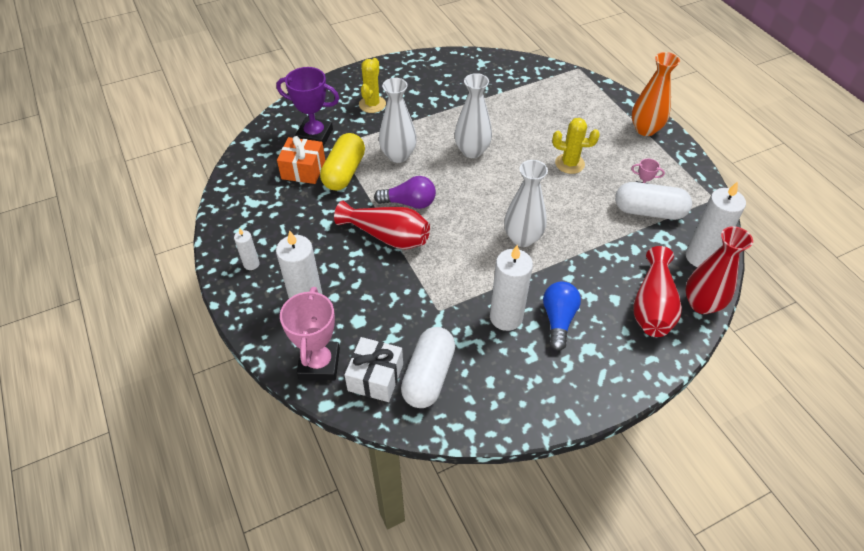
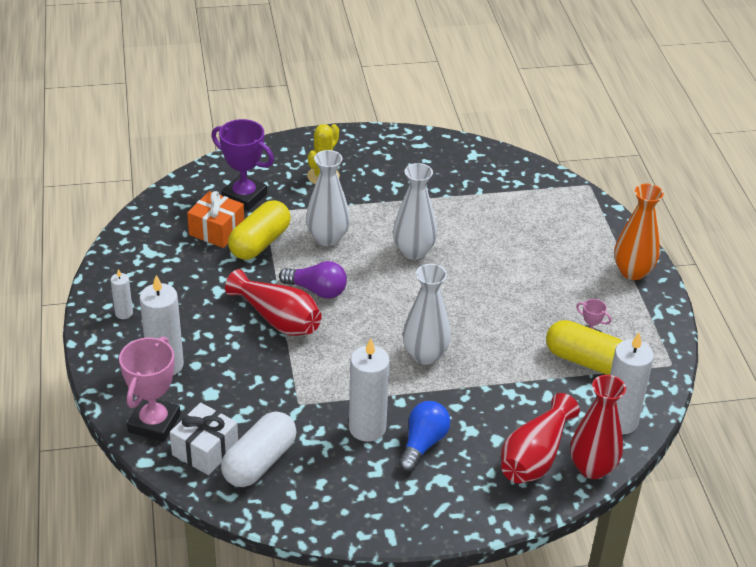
camera: 15 degrees right, 10 degrees down
(569, 164) = (520, 289): yellow cactus -> none
(649, 211) = (586, 361): white capsule -> yellow capsule

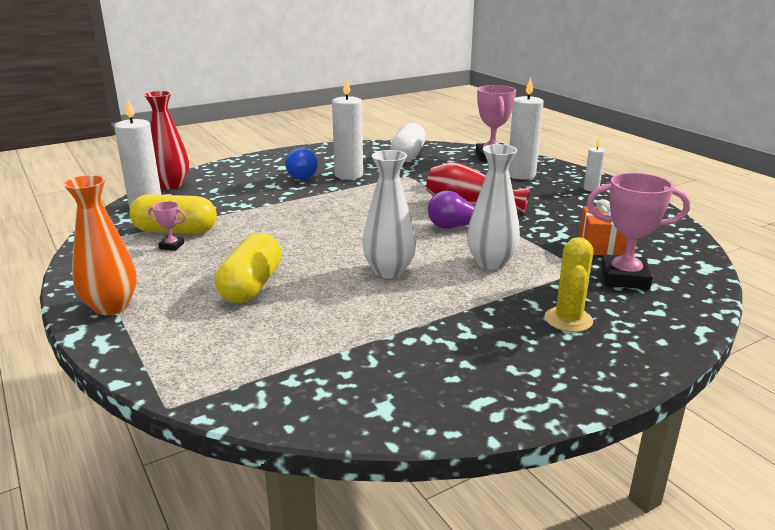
camera: 160 degrees right, 15 degrees down
(205, 450) = (447, 154): white gift -> none
(244, 197) = (624, 278): purple trophy -> pink trophy
(260, 243) = (551, 246): yellow capsule -> yellow capsule (251, 286)
(425, 355) = (328, 210): white vase -> none
(535, 456) = (217, 183): red vase -> none

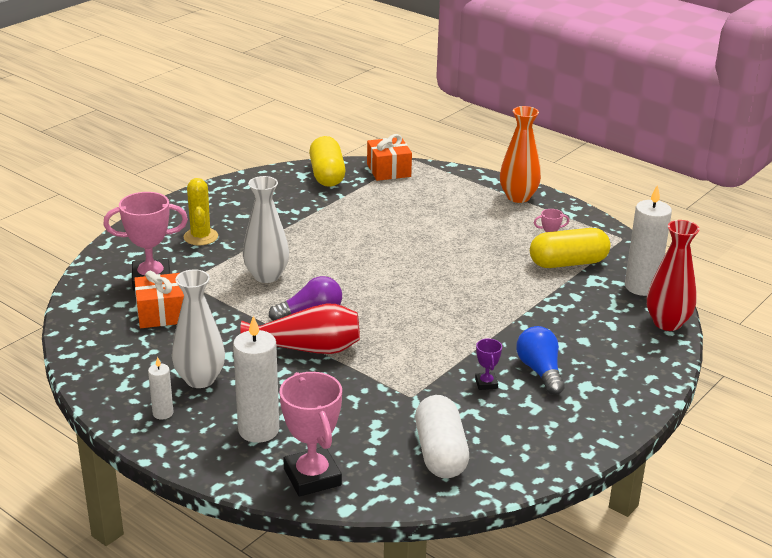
camera: 160 degrees right, 5 degrees up
(232, 389) = (388, 170): none -> orange gift
(251, 286) = (442, 225): yellow capsule -> yellow capsule (327, 175)
(349, 175) = (486, 383): white candle -> purple trophy
(389, 271) = (348, 254): white vase -> white vase (200, 379)

